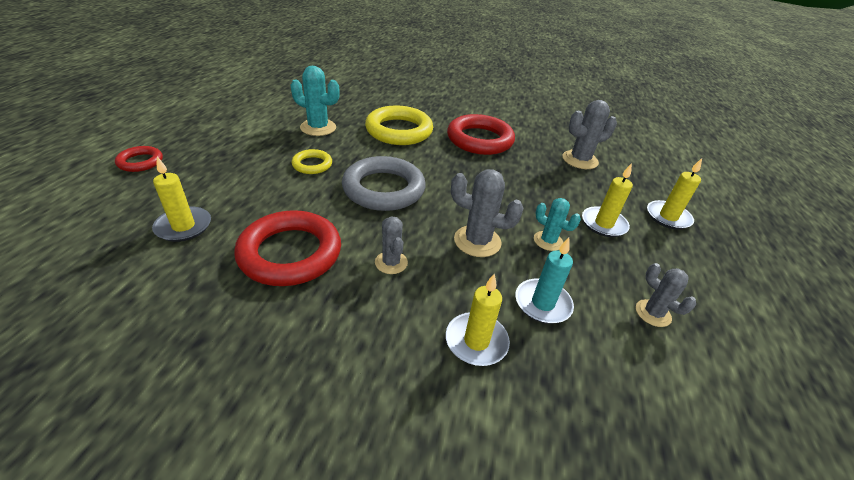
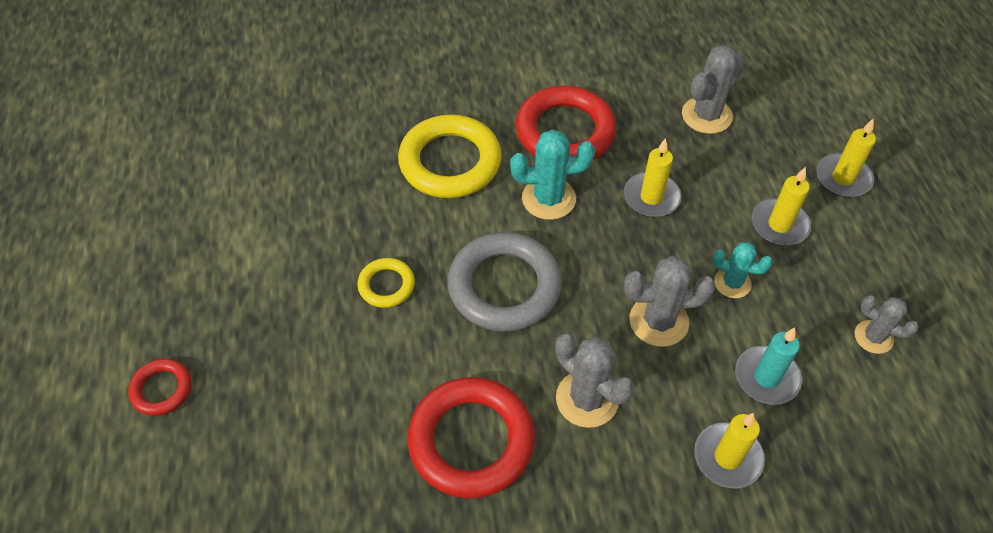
camera: 20 degrees left, 15 degrees up
(183, 226) = (319, 464): yellow candle -> yellow candle (651, 197)
(318, 128) = (338, 207): turquoise cactus -> turquoise cactus (548, 198)
(391, 262) = (587, 399): grey cactus -> grey cactus, size x1.57

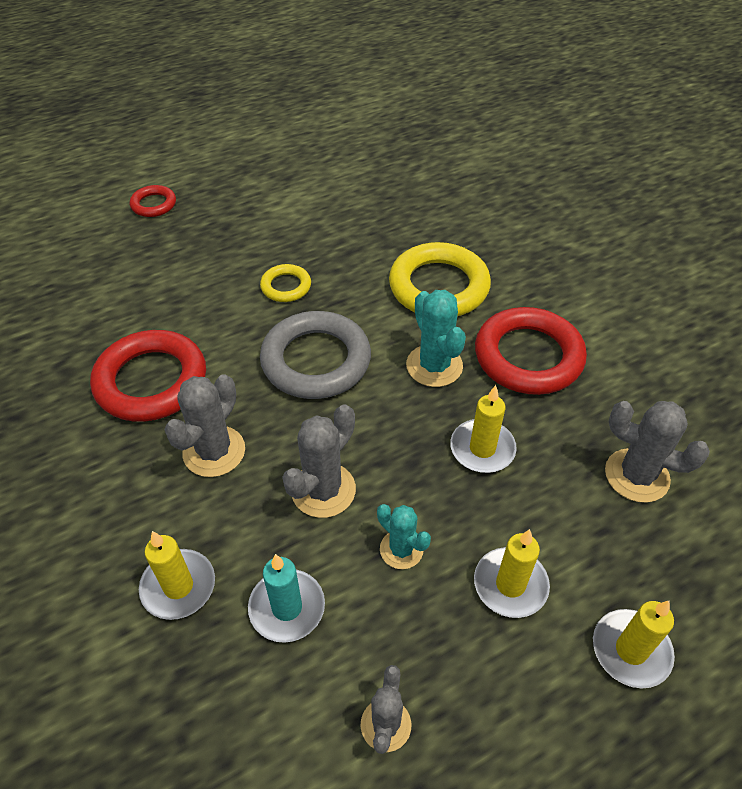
camera: 70 degrees right, 5 degrees down
(658, 321) = (323, 490): grey cactus -> grey cactus turned 60 degrees clockwise
(732, 283) = (401, 549): turquoise cactus -> turquoise cactus turned 45 degrees counterclockwise

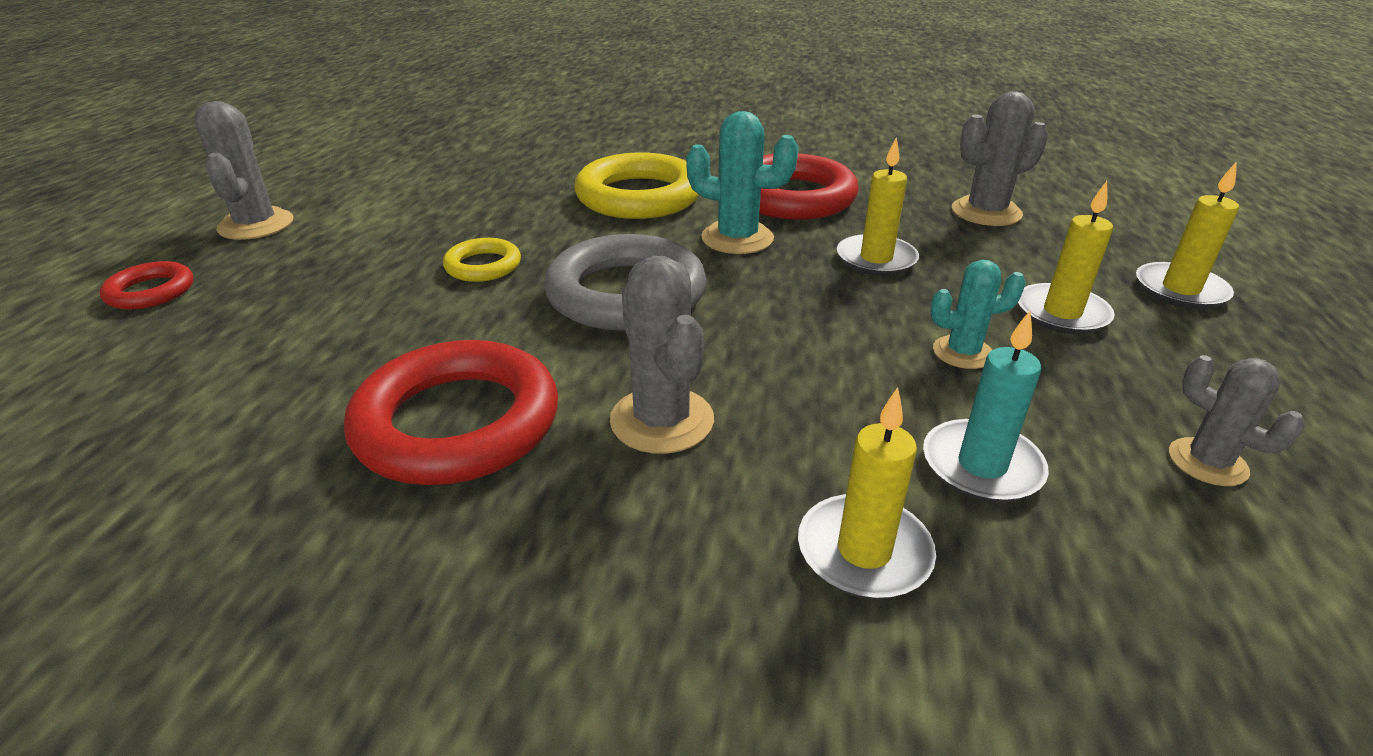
camera: 50 degrees left, 15 degrees down
(323, 490) = (825, 366): grey cactus -> grey cactus (256, 225)

